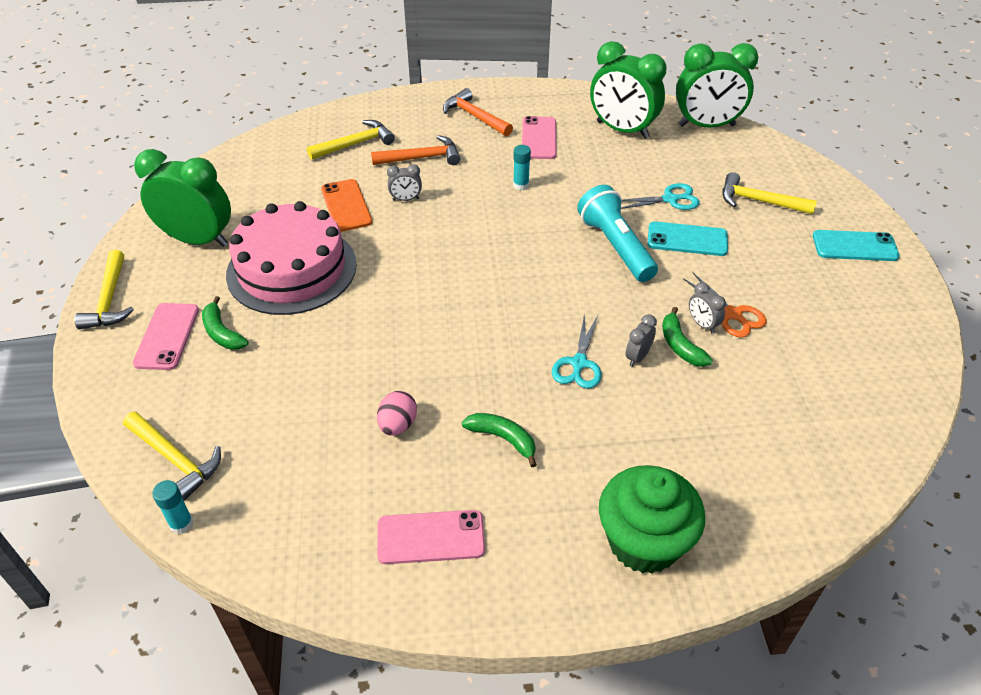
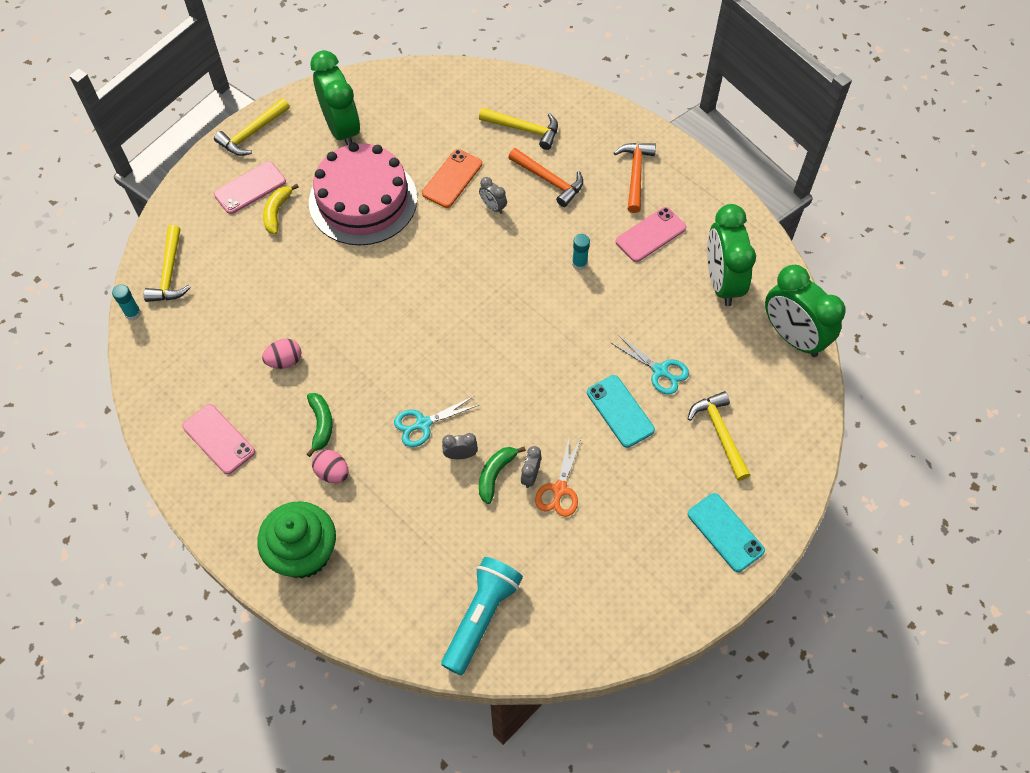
camera: 50 degrees right, 15 degrees up
(222, 333) = (277, 212): green banana -> yellow banana
(568, 462) = (332, 472): none -> pink egg
(616, 246) = (566, 370): turquoise flashlight -> turquoise flashlight (481, 617)

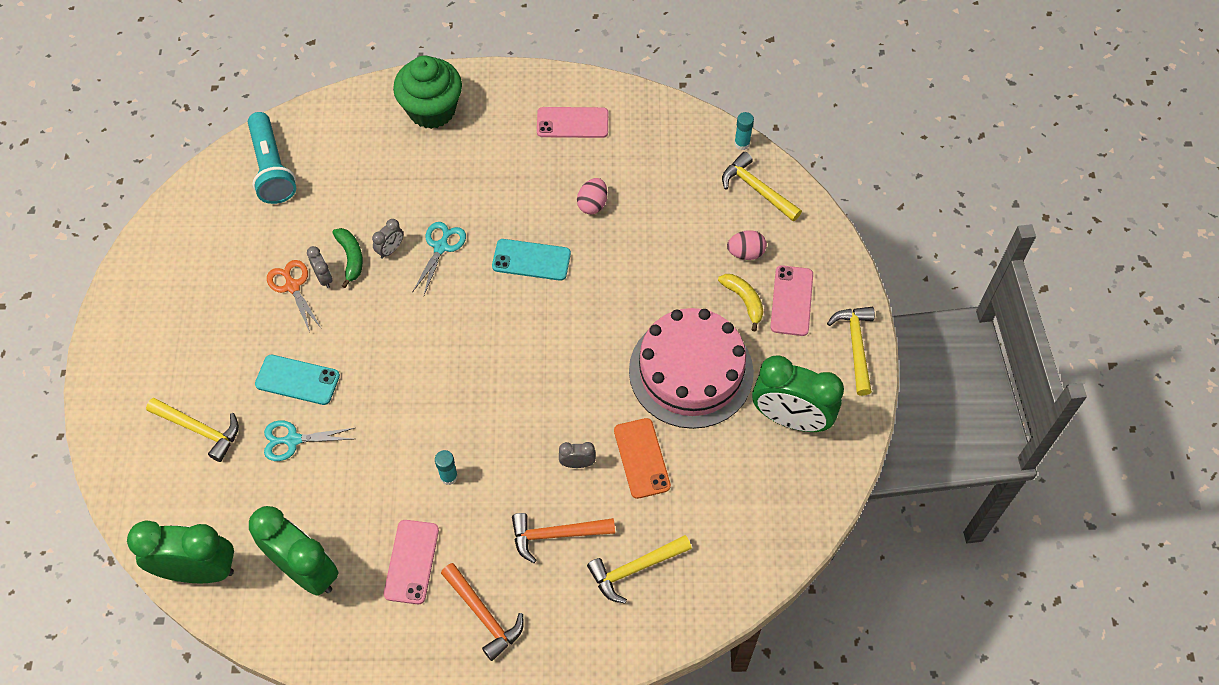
camera: 135 degrees right, 0 degrees up
(321, 425) = (513, 187): green banana -> none
(332, 472) = (469, 166): pink egg -> pink egg (745, 253)
(725, 532) = (137, 358): turquoise phone -> turquoise phone (531, 260)

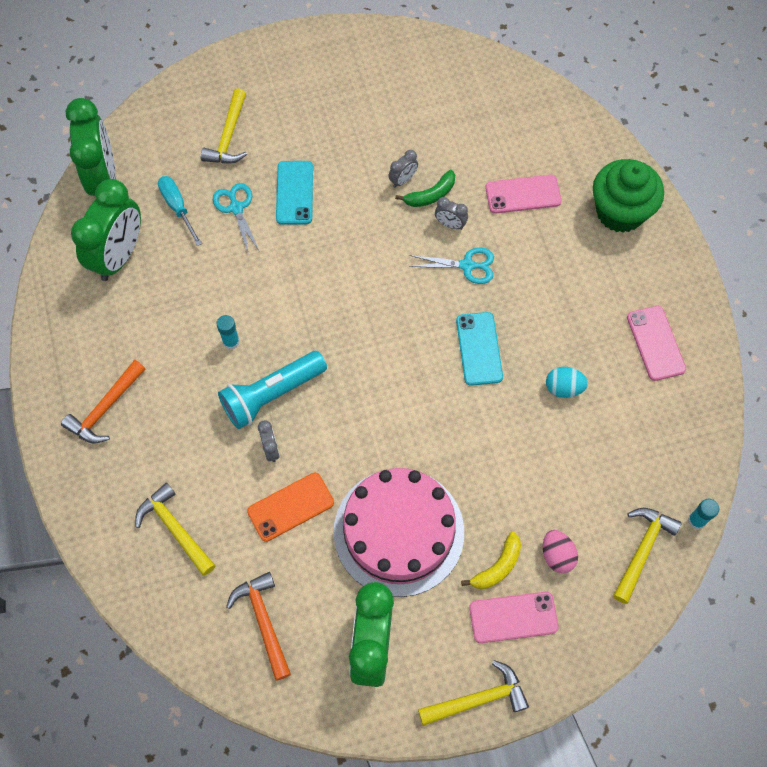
camera: 75 degrees right, 5 degrees up
(268, 499) = (177, 207): none -> turquoise screwdriver
(272, 168) = (504, 102): turquoise flashlight -> turquoise flashlight (271, 395)
(292, 286) = (386, 159): orange scissors -> none
(411, 562) = (143, 335): pink phone -> pink phone (523, 194)
(556, 535) = (194, 449): orange hammer -> orange hammer (263, 621)
(592, 204) = (563, 388): pink egg -> turquoise egg

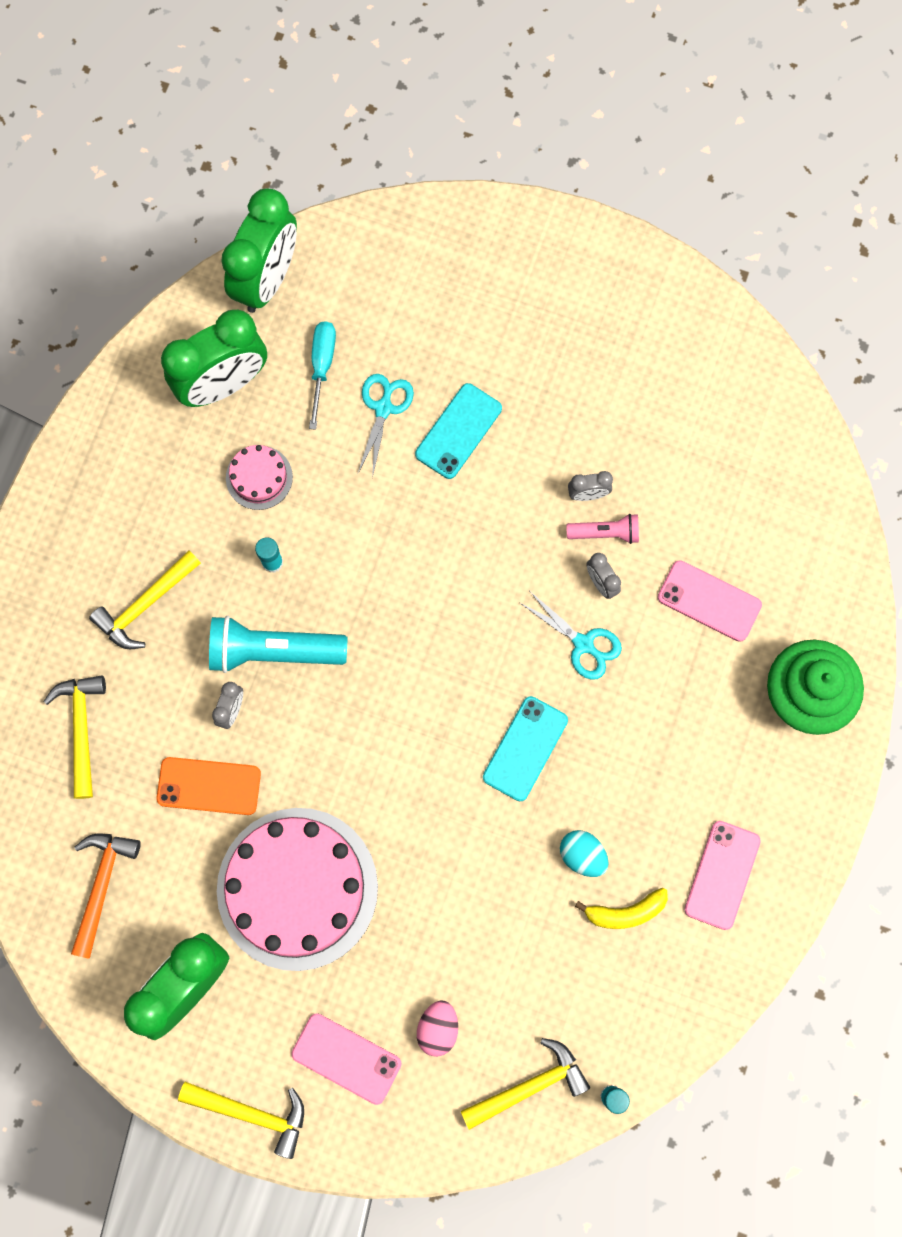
camera: 35 degrees right, 10 degrees up
(105, 408) = (98, 551): orange hammer -> none
(184, 297) = (259, 477): none -> pink cake
(228, 136) = (434, 314): yellow hammer -> yellow hammer (145, 605)
(430, 195) = (605, 533): green banana -> pink flashlight
(497, 567) = (369, 996): yellow banana -> yellow banana (625, 912)

